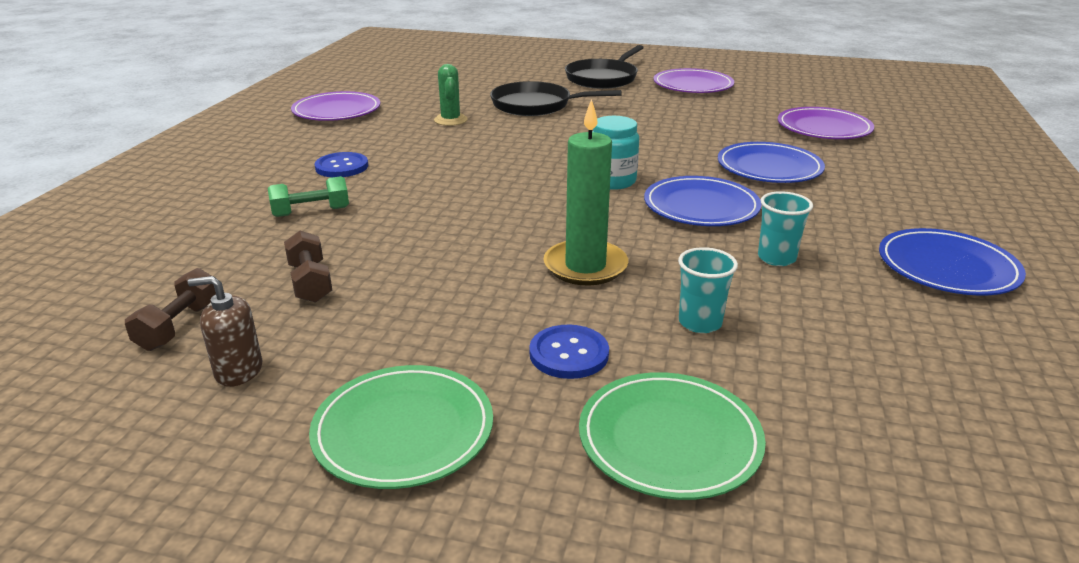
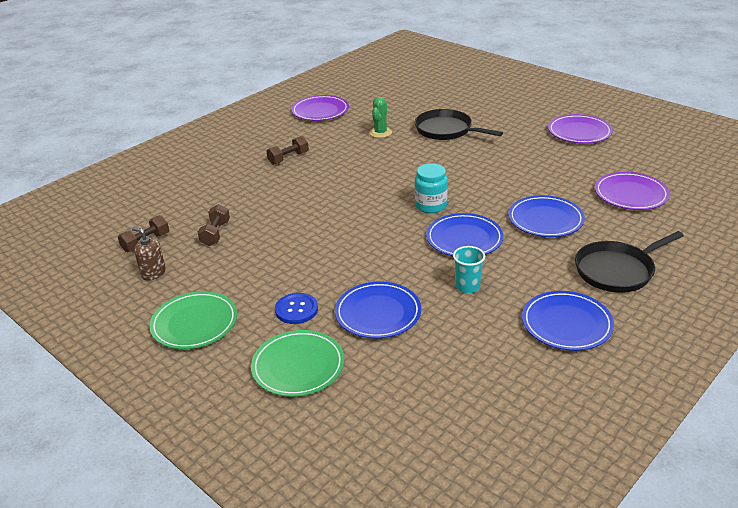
camera: 30 degrees right, 5 degrees up
(311, 212) = (249, 187): green dumbbell -> none
(342, 167) = (288, 158): blue button -> brown dumbbell
(585, 266) = (354, 262): green candle -> none
(603, 78) = (519, 112): black pan -> black pan (617, 270)
(700, 323) = (378, 313): turquoise cup -> blue plate

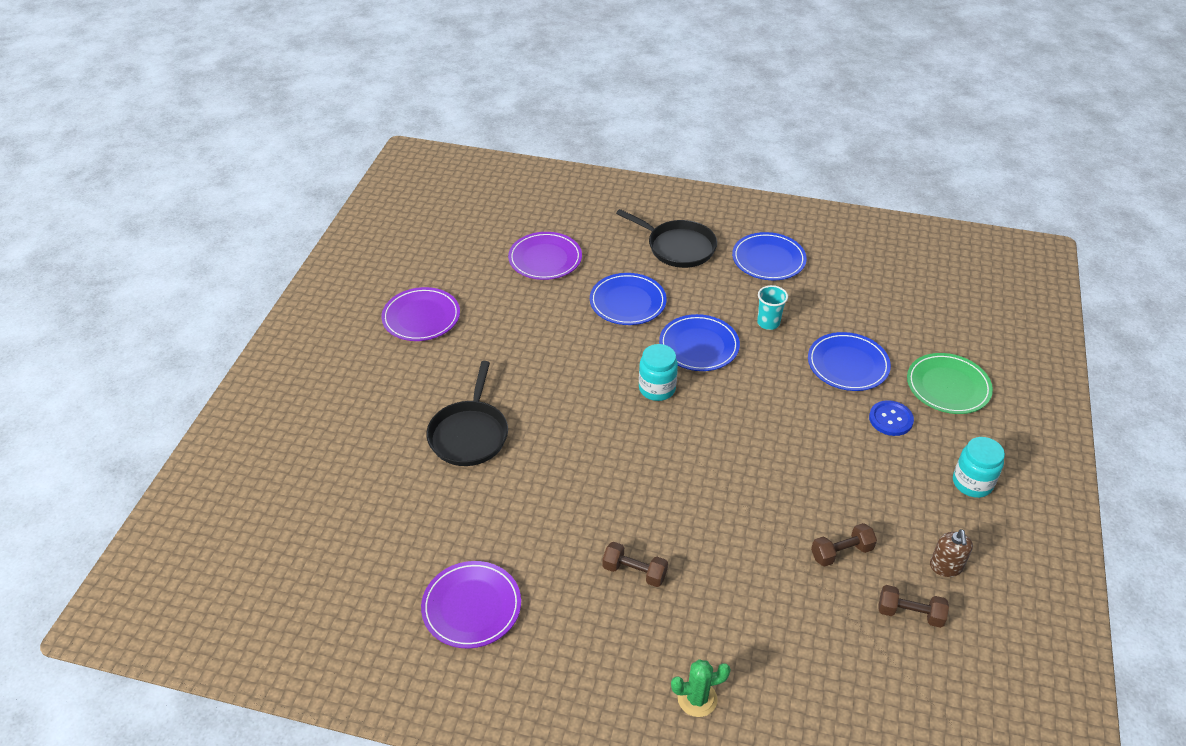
camera: 120 degrees left, 10 degrees up
(194, 323) = (972, 483): green plate -> turquoise jar
(380, 133) = (509, 500): green cactus -> green cactus (697, 698)

